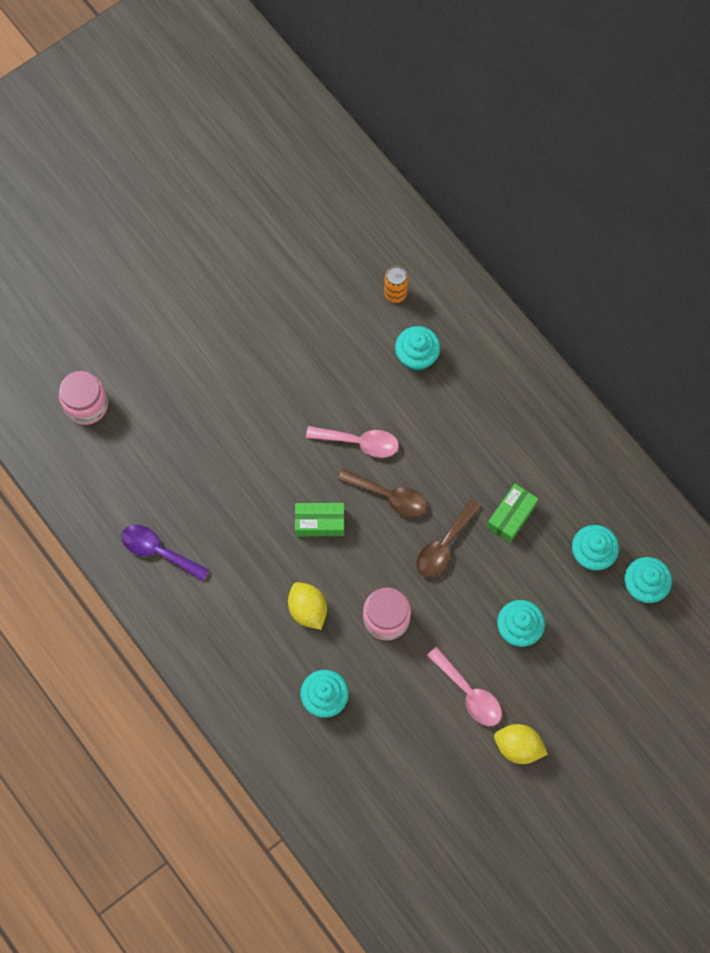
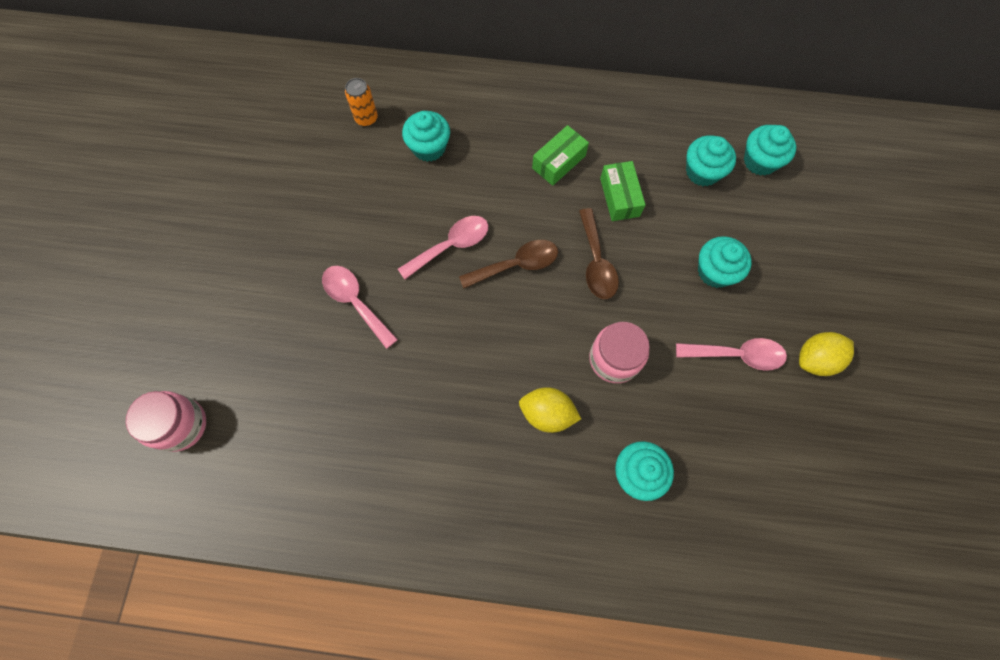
camera: 45 degrees left, 0 degrees up
(158, 551) = (371, 489): purple spoon -> none
(260, 423) = (355, 302): none -> pink spoon
(319, 522) = (484, 335): green box -> green box (559, 162)

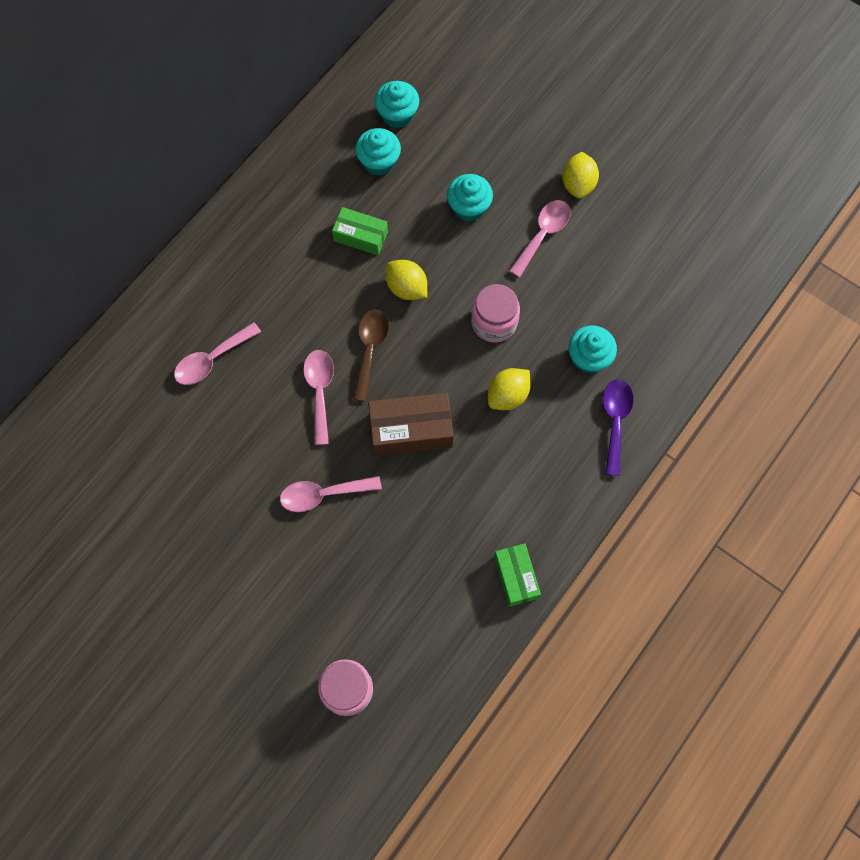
camera: 60 degrees left, 0 degrees up
(366, 118) = (144, 397): orange can -> none
(429, 147) = (212, 360): turquoise cupcake -> pink spoon
(459, 343) = (411, 430): none -> brown box
(559, 162) = (297, 263): green box -> green box (516, 577)
(585, 539) = (615, 421): none -> purple spoon
(596, 262) = (407, 288): brown spoon -> yellow lemon

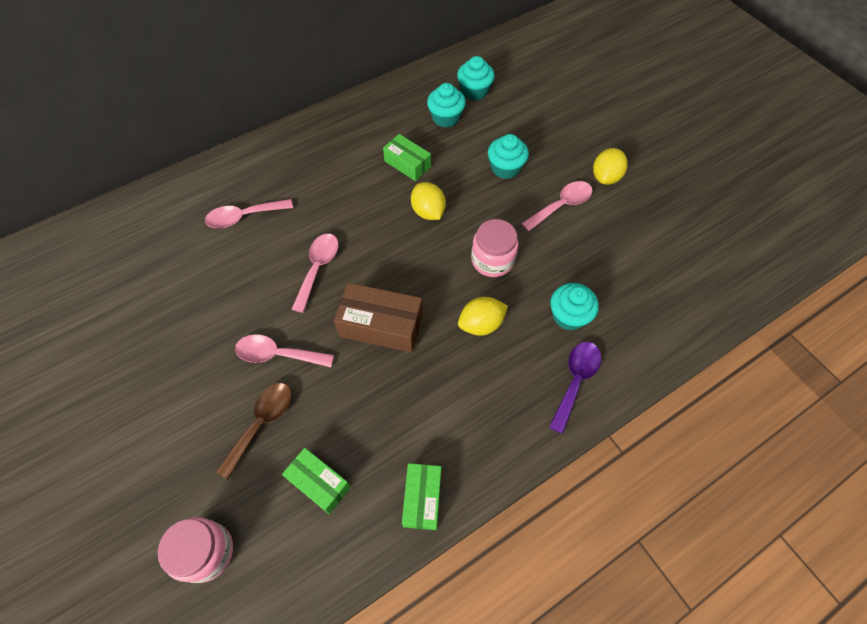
camera: 20 degrees right, 10 degrees down
(370, 349) = (376, 249): brown spoon -> brown spoon (261, 423)
(419, 597) = (319, 483): none -> green box

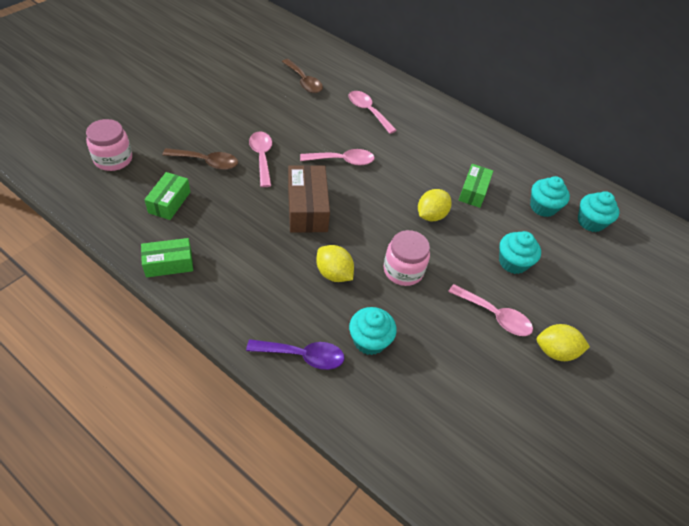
camera: 65 degrees right, 10 degrees down
(153, 270) = (304, 81): none -> brown spoon

